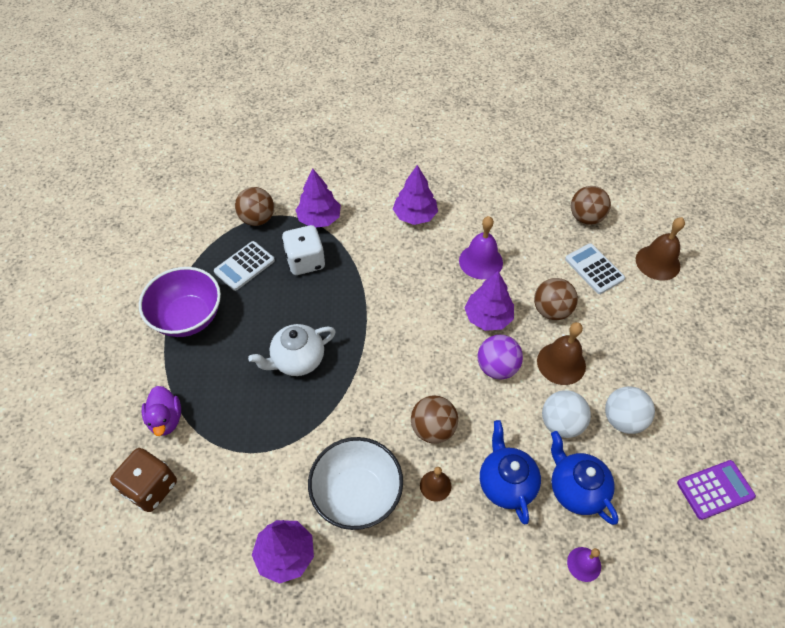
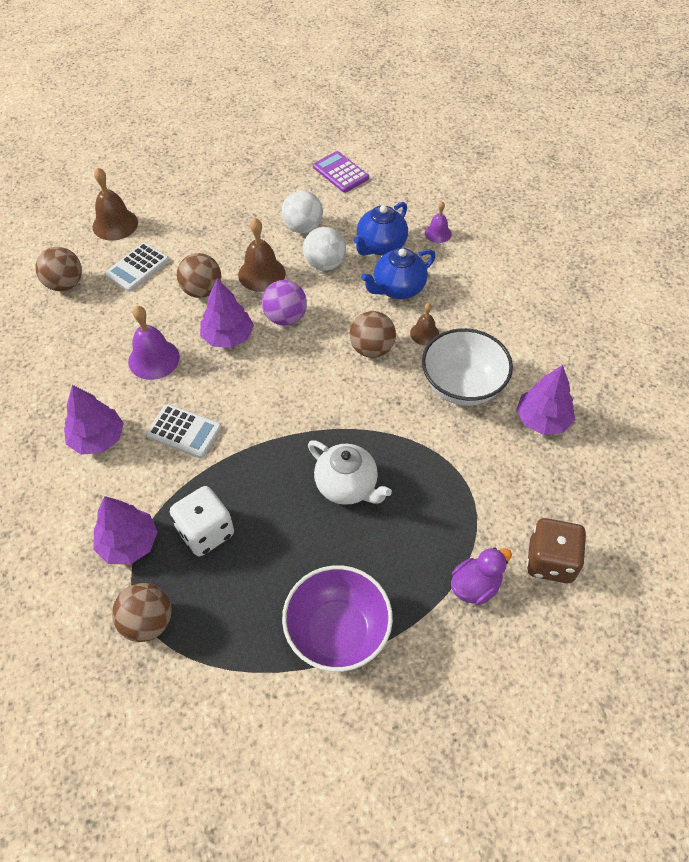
camera: 110 degrees left, 0 degrees up
(244, 266) = (235, 601): white calculator -> white calculator (184, 431)

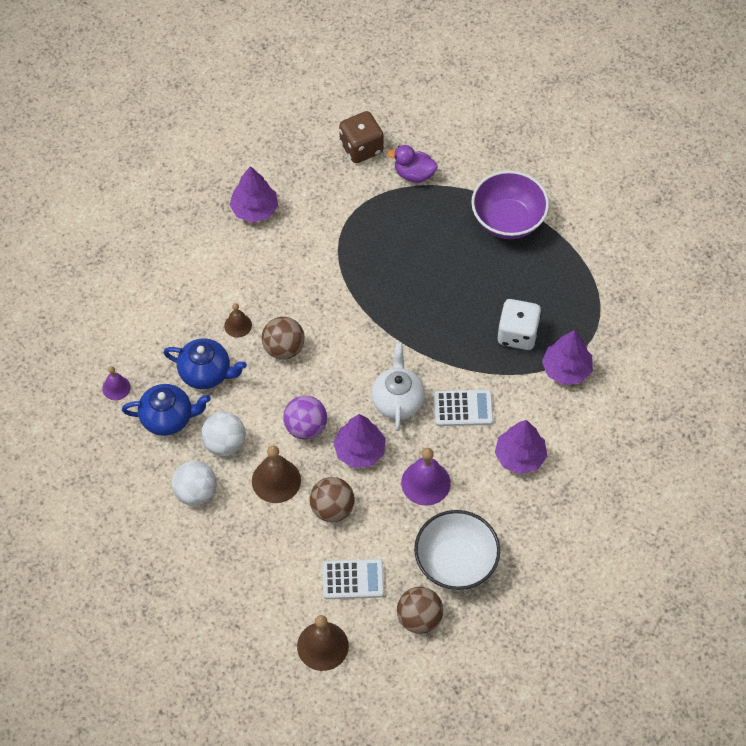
camera: 130 degrees left, 5 degrees up
(147, 622) = (597, 316): brown ball -> none
(184, 431) = (463, 408): white calculator -> white calculator turned 105 degrees clockwise
(340, 172) = (98, 517): purple calculator -> none
(347, 486) = (411, 282): white teapot -> white teapot (397, 401)
(462, 386) = (267, 271): white bowl -> white bowl (455, 563)

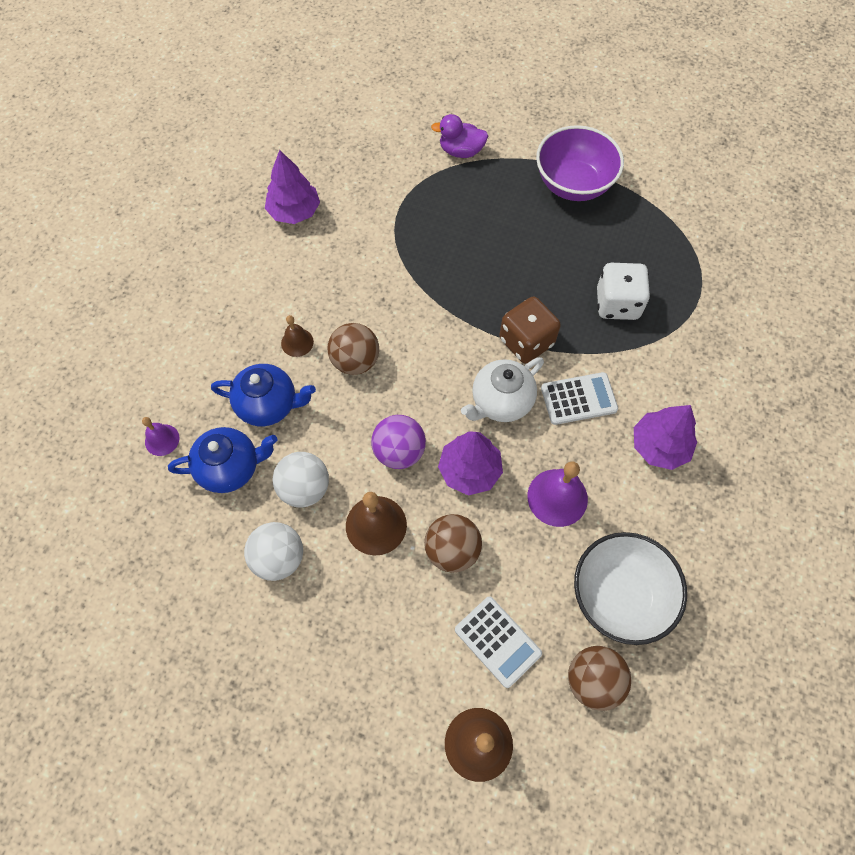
camera: 10 degrees left, 5 degrees up
(353, 579) = (497, 641): white calculator -> white calculator turned 60 degrees clockwise
(361, 148) = (399, 132): brown dice -> brown dice (526, 342)
(397, 401) = (501, 402): white teapot -> white teapot turned 120 degrees counterclockwise
(566, 369) = (682, 335): purple tree -> none

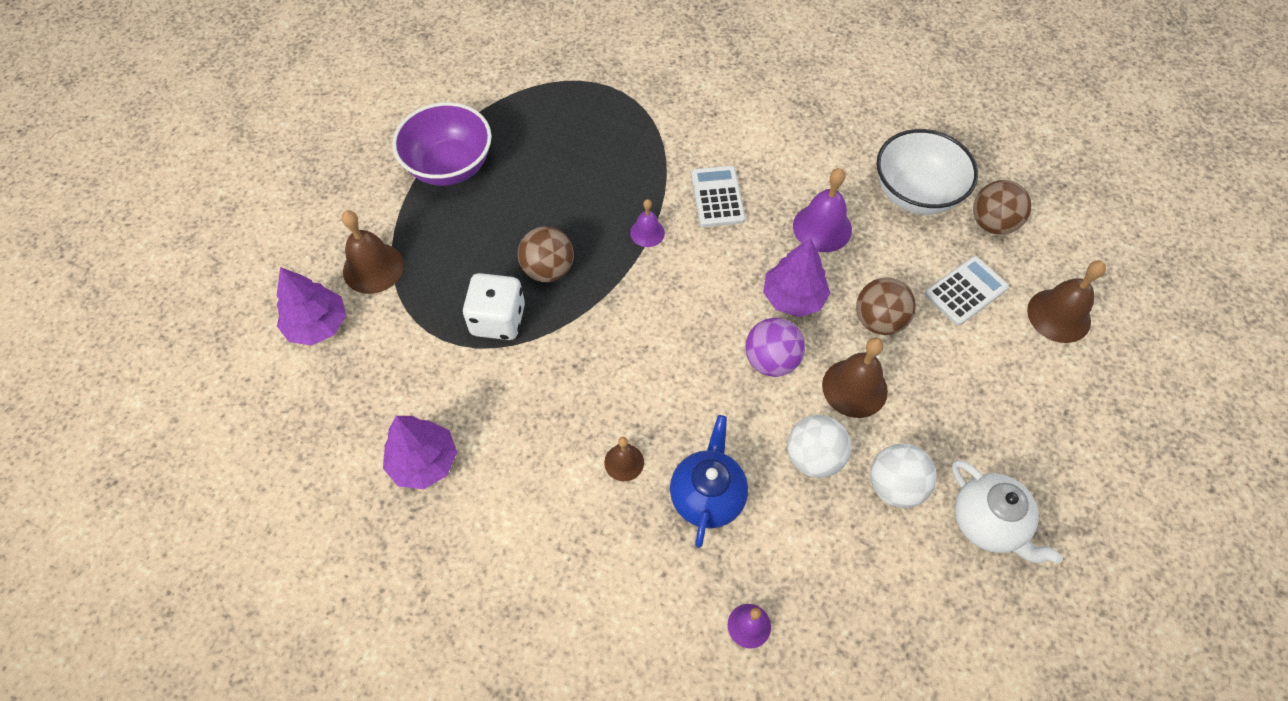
camera: 85 degrees left, 5 degrees down
(231, 468) = (788, 539): blue teapot -> none
(355, 361) = (655, 398): brown ball -> brown ball (548, 269)
(461, 151) = (373, 268): purple duck -> brown bell
(501, 402) = (717, 263): white teapot -> white teapot (988, 523)
(526, 342) = (647, 232): brown dice -> purple bell
(617, 304) = (610, 151): white dice -> white dice (498, 320)
(659, 446) = (770, 143): purple tree -> purple tree (317, 325)

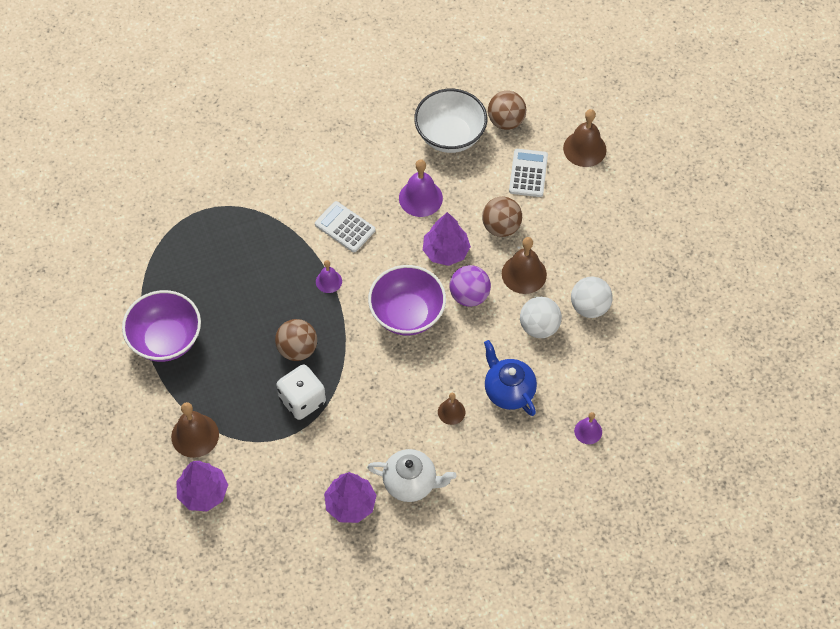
camera: 45 degrees left, 0 degrees up
(687, 325) = (407, 314): none -> purple bowl
(988, 523) = (646, 287): white teapot -> white teapot (411, 483)

